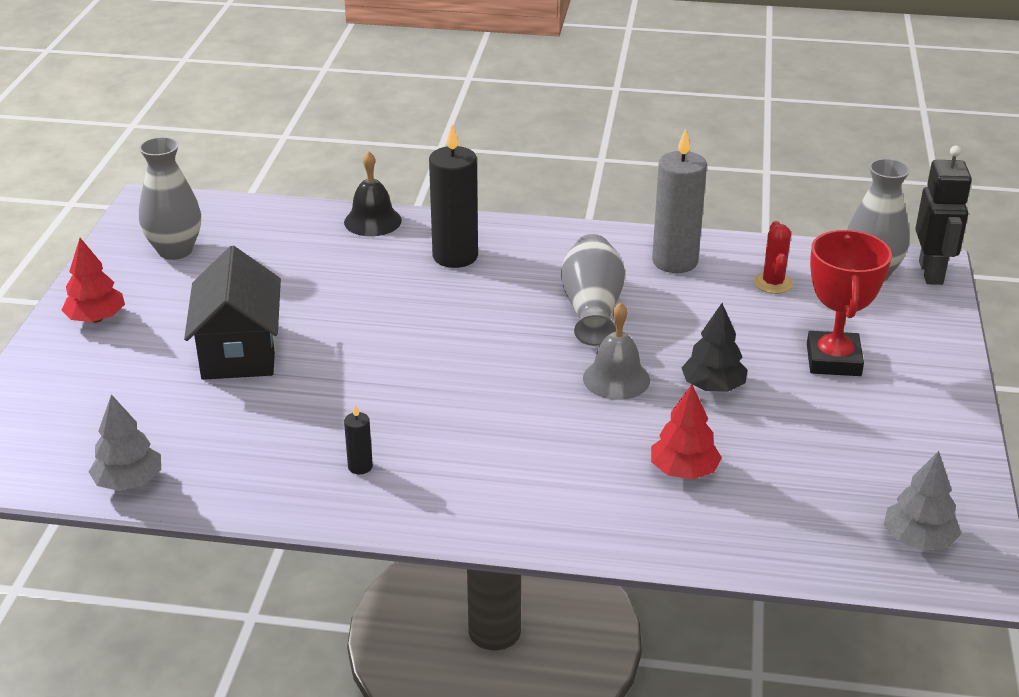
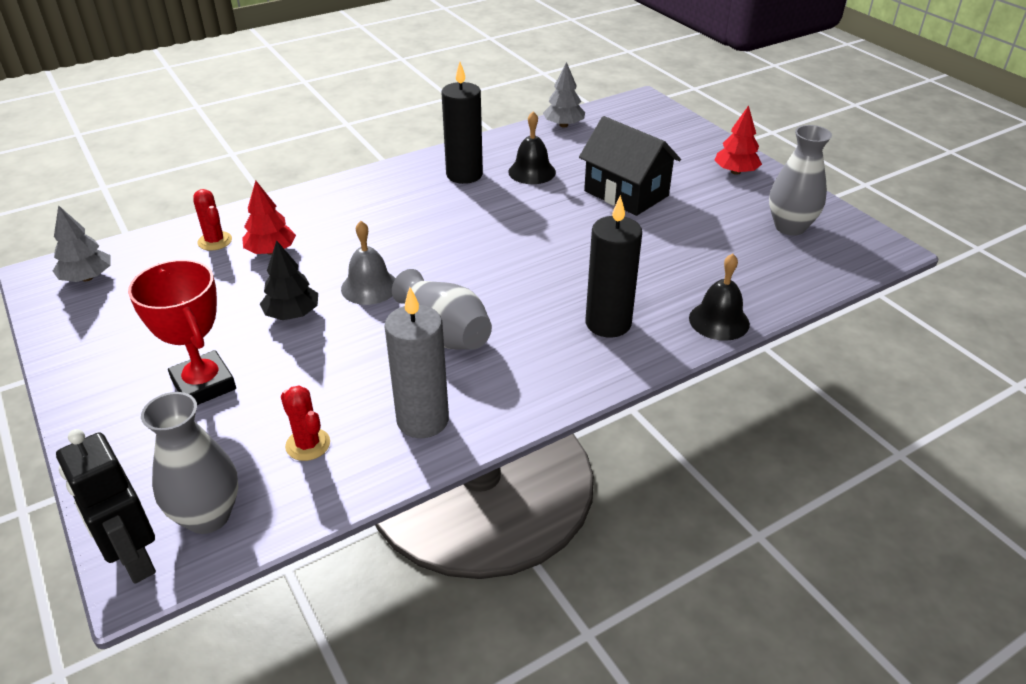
camera: 140 degrees right, 5 degrees up
(283, 429) = (532, 172): none -> black bell
(360, 466) = (464, 175): black candle -> black candle, size x2.26
(741, 519) = (215, 241): none -> red cactus

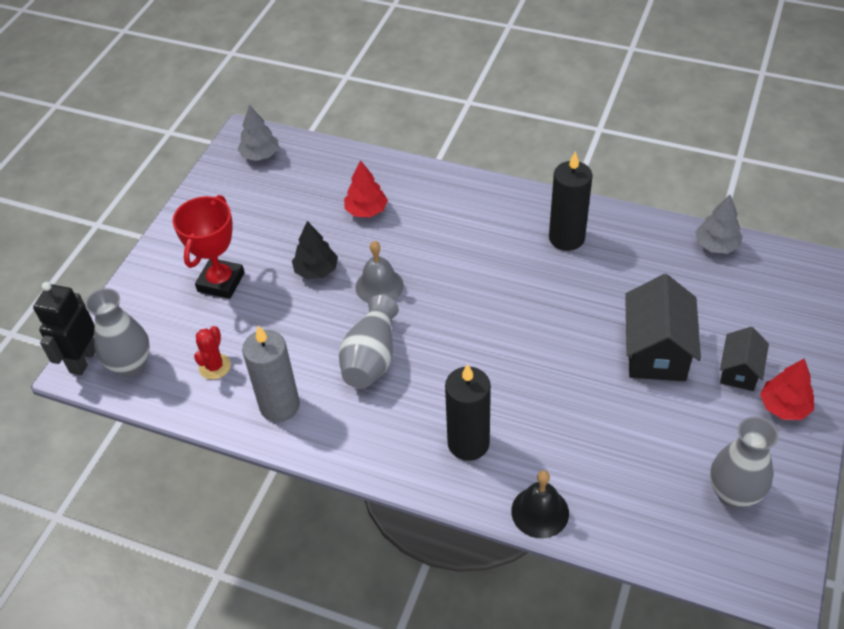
camera: 55 degrees right, 10 degrees up
(215, 241) = (349, 177): red cactus -> none
(532, 172) = (618, 273): black bell -> none
(685, 172) = (739, 371): none -> black house

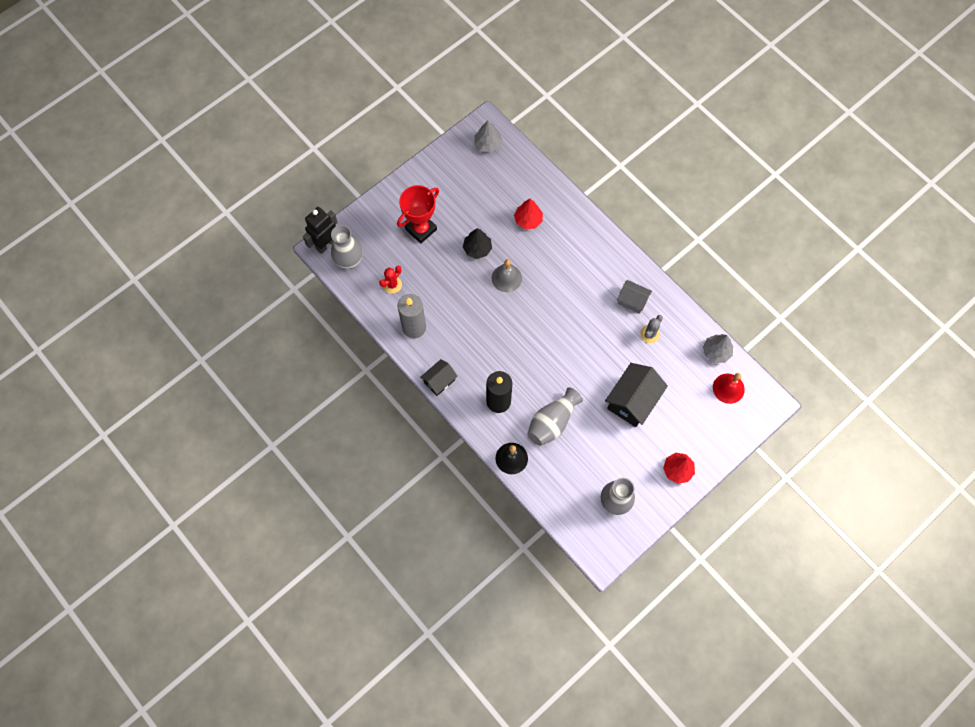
camera: 25 degrees right, 20 degrees up
(371, 358) = (476, 323): grey vase -> grey vase (552, 422)
(566, 238) = (632, 301): black candle -> grey house
(618, 264) = (650, 334): none -> grey cactus
(739, 371) = (669, 437): black house -> black house (439, 381)
(766, 278) = (728, 388): none -> red bell

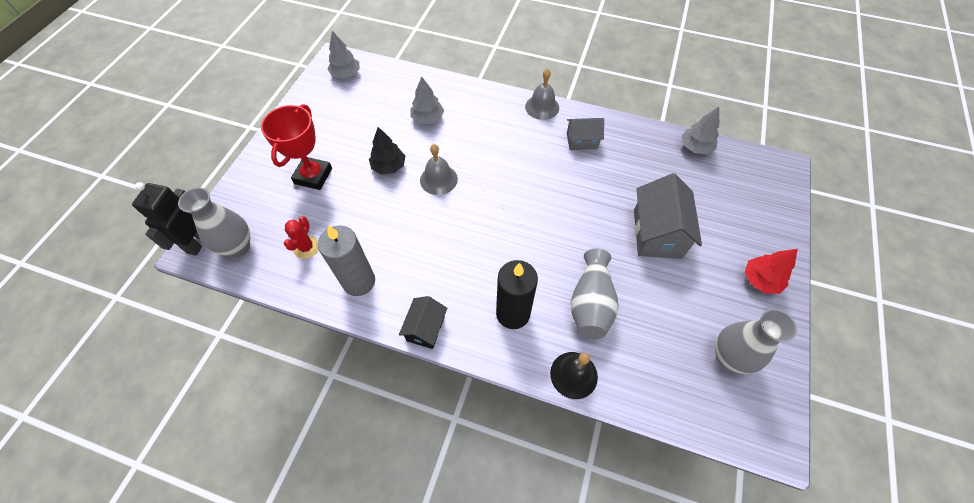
camera: 30 degrees left, 10 degrees down
(528, 220) = (427, 118): red tree -> grey tree
(622, 254) = (542, 107): none -> grey bell
(632, 401) = (657, 233): black house -> grey house
(650, 334) = (622, 162): grey cactus -> none
(728, 388) = (735, 173): red bell -> none

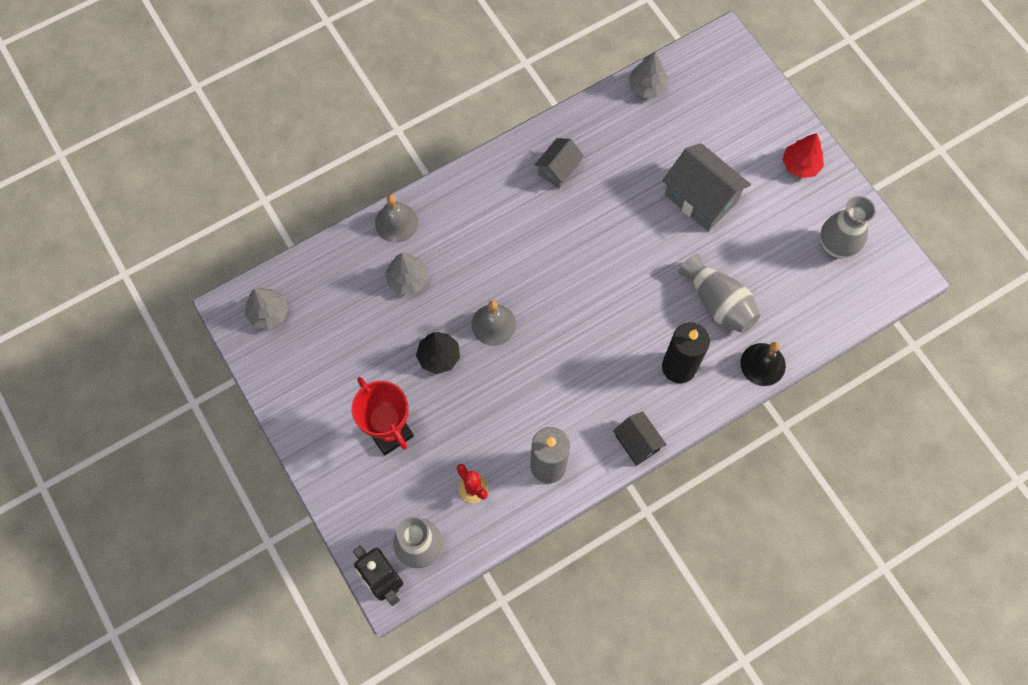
camera: 50 degrees left, 10 degrees up
(542, 107) = (487, 168): grey bell -> grey bell (396, 222)

